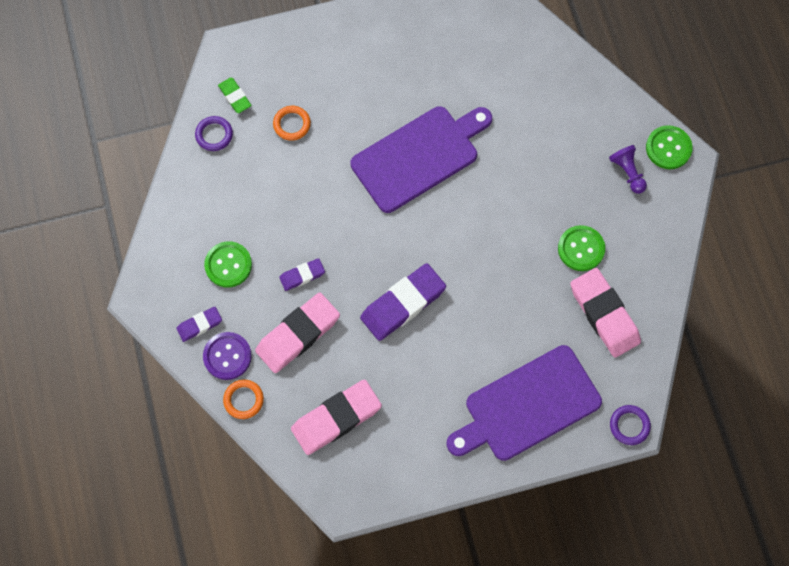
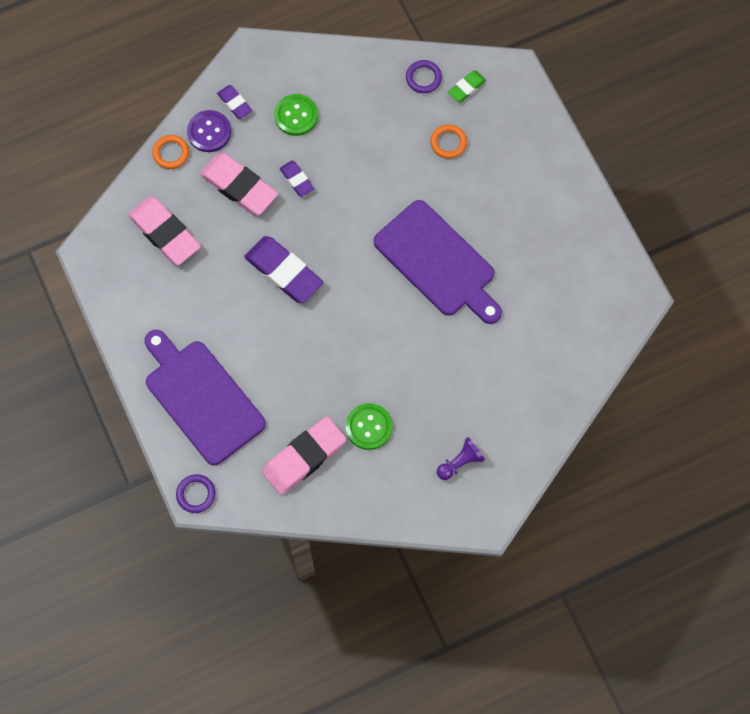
camera: 80 degrees right, 0 degrees up
(668, 148) = (495, 500): green button -> none

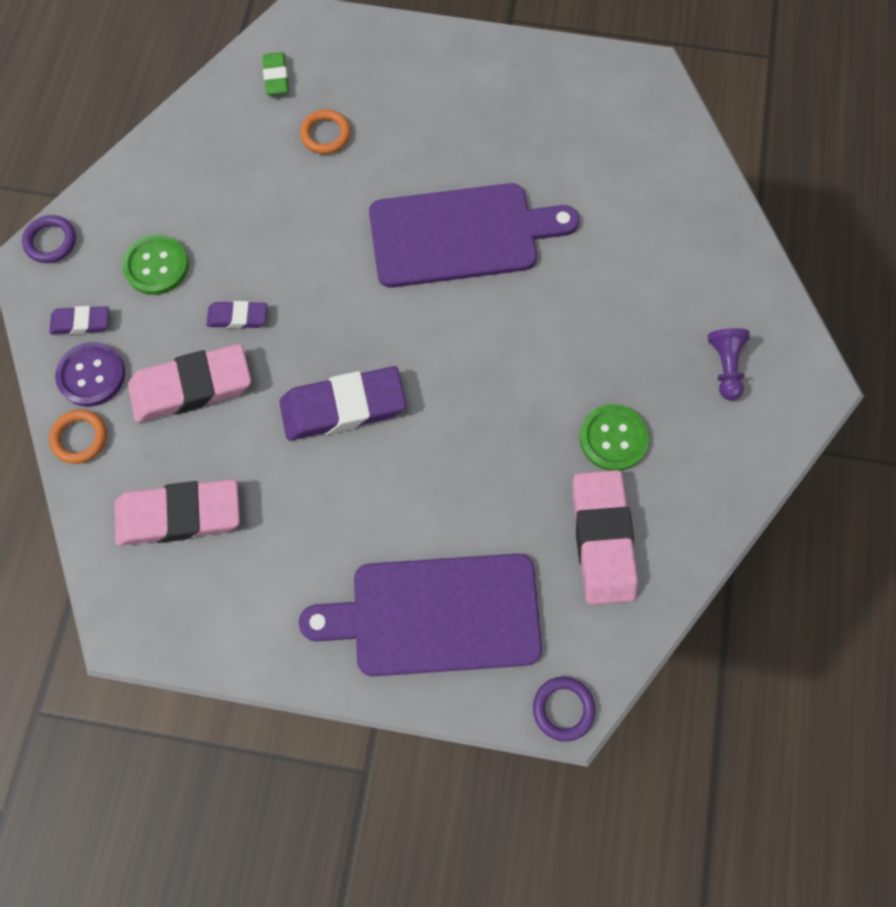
camera: 55 degrees left, 0 degrees up
(423, 78) = (227, 110): purple ring -> purple ring (51, 241)

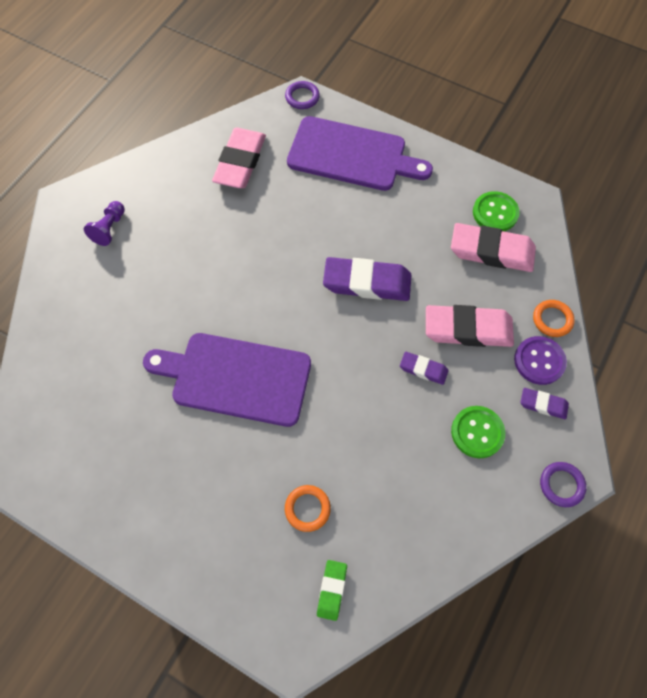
camera: 160 degrees left, 5 degrees down
(613, 438) = (204, 210): green button -> green button (495, 213)

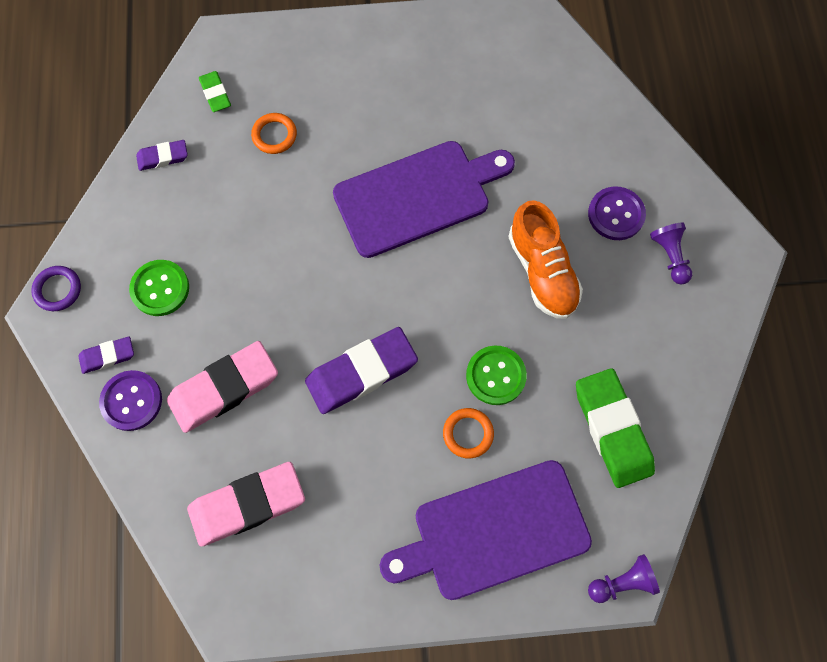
camera: 145 degrees right, 5 degrees up
(115, 275) = (616, 214): none -> purple button
(197, 271) = (542, 271): none -> orange shoe
(240, 162) = (612, 429): pink eraser -> green eraser
(302, 97) = (622, 582): purple ring -> purple pawn
(423, 369) = (246, 316): purple eraser -> purple eraser (163, 157)
(495, 213) = (271, 564): green button -> green button (495, 376)
(552, 319) = (138, 460): orange ring -> orange ring (468, 434)

